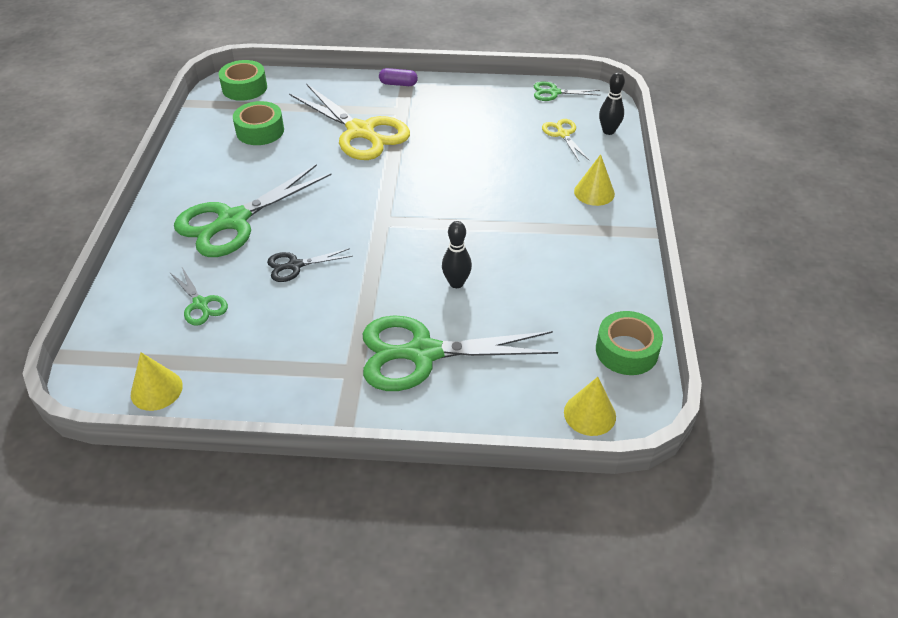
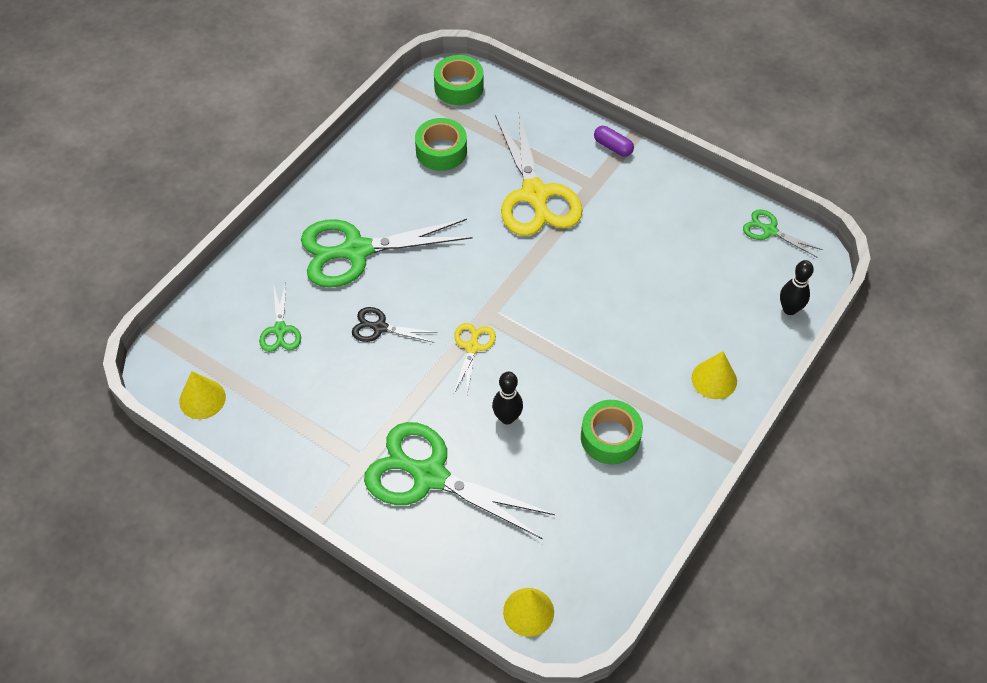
camera: 30 degrees right, 10 degrees up
(563, 134) = (737, 291): yellow scissors -> yellow scissors (472, 347)
(626, 350) = (608, 569): green tape -> green tape (610, 437)

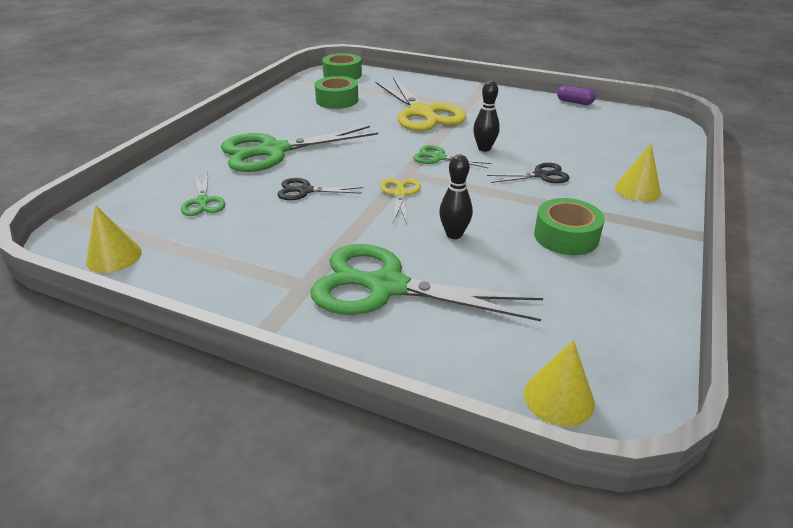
camera: 10 degrees left, 20 degrees down
(613, 147) = (473, 89): purple capsule -> purple capsule (574, 102)
(625, 339) = (541, 175): none -> black scissors
(769, 230) = (620, 113): green scissors -> green scissors (439, 158)
(789, 309) = (669, 147): black bowling pin -> black bowling pin (484, 148)

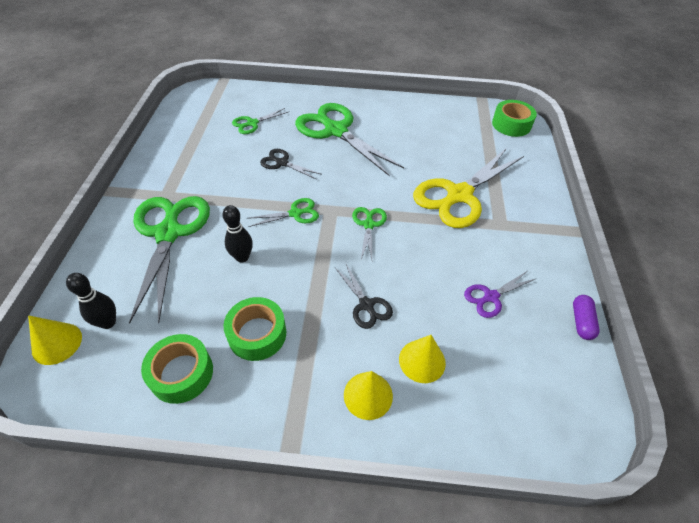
camera: 70 degrees right, 15 degrees up
(114, 256) = (184, 113): yellow cone -> yellow cone (422, 361)
(305, 191) = (282, 163): black scissors -> black scissors turned 45 degrees counterclockwise
(337, 100) = (450, 136): green tape -> green tape (181, 373)
(400, 194) = (295, 213): yellow scissors -> green scissors
(484, 148) = (404, 253): black bowling pin -> black bowling pin (108, 322)
(544, 125) = (491, 297): none -> purple scissors

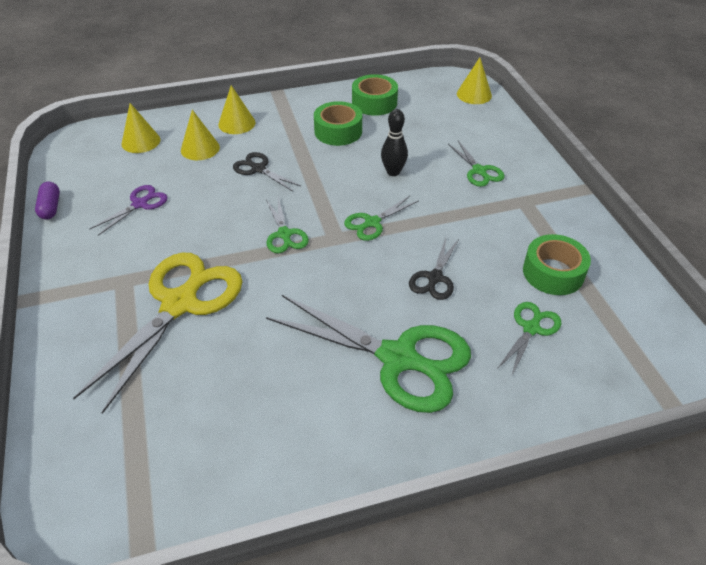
camera: 160 degrees right, 5 degrees down
(108, 322) = (454, 110): black bowling pin -> none
(169, 233) = (479, 171): green scissors -> green scissors, size x0.48
(282, 163) = (434, 278): black scissors -> black scissors turned 105 degrees clockwise
(493, 401) = (141, 141): none -> yellow cone
(511, 124) = (83, 491): green tape -> green tape (553, 272)

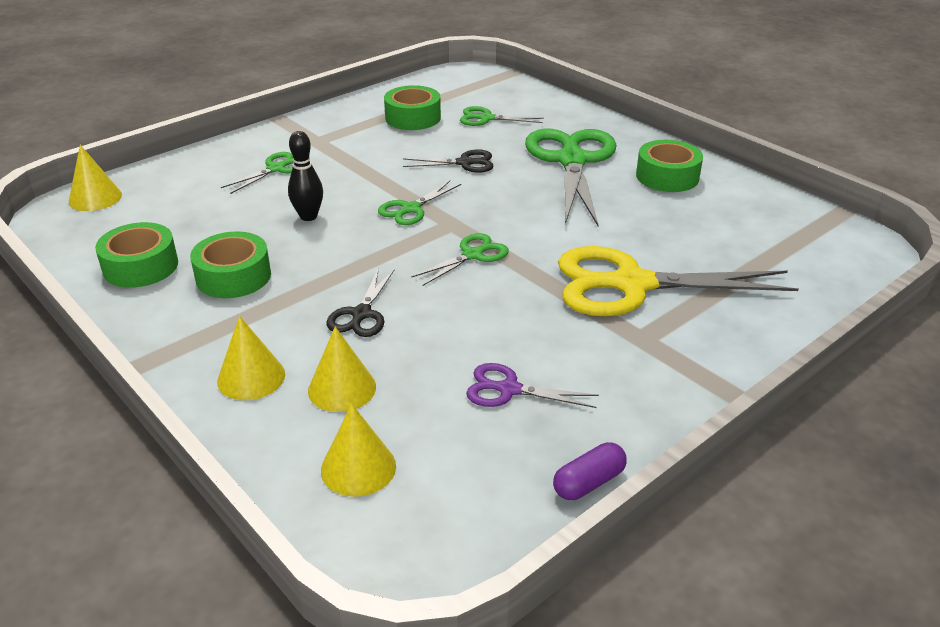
camera: 115 degrees left, 10 degrees down
(320, 425) = (667, 176): none -> green tape
(372, 222) = (411, 209): green scissors -> green scissors turned 105 degrees clockwise

